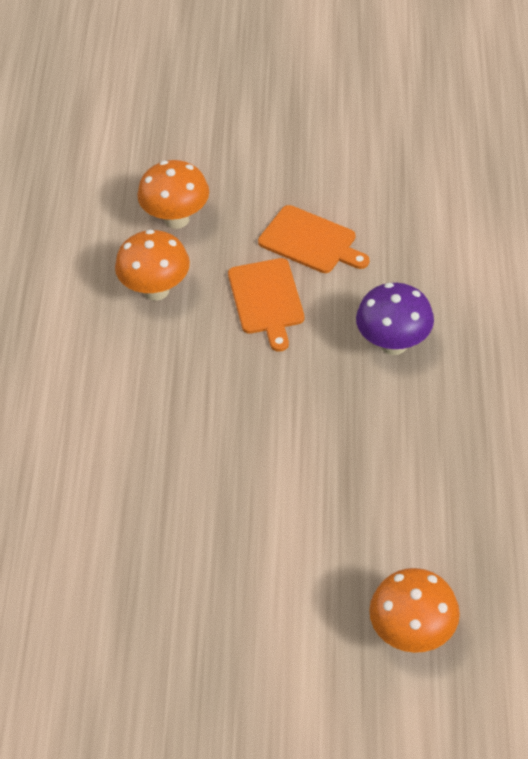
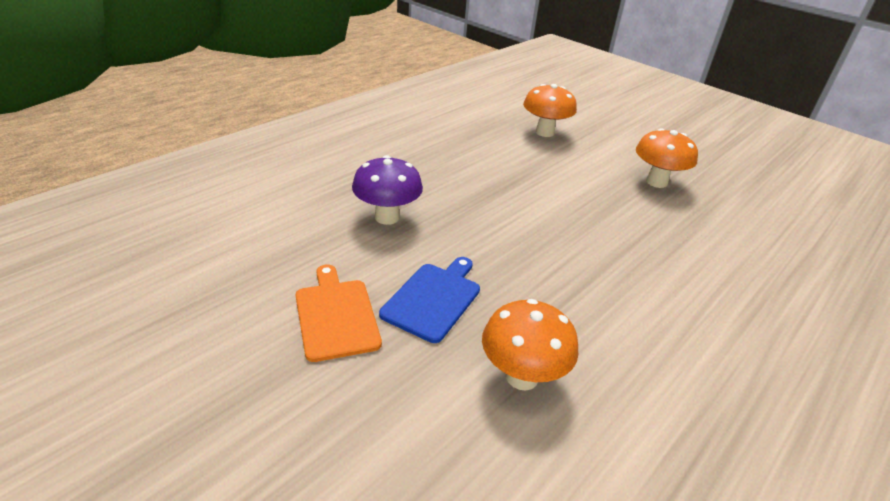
camera: 145 degrees left, 15 degrees down
(176, 219) = (424, 439): orange mushroom -> orange mushroom (656, 182)
(266, 300) = (433, 299): orange cutting board -> blue cutting board

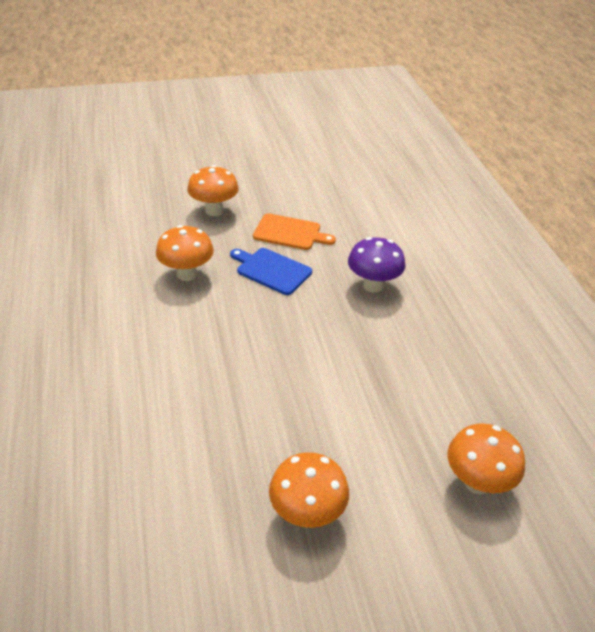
camera: 125 degrees right, 5 degrees up
(340, 438) = (214, 211): none -> orange mushroom
(433, 299) = (271, 270): blue cutting board -> blue cutting board turned 150 degrees clockwise

